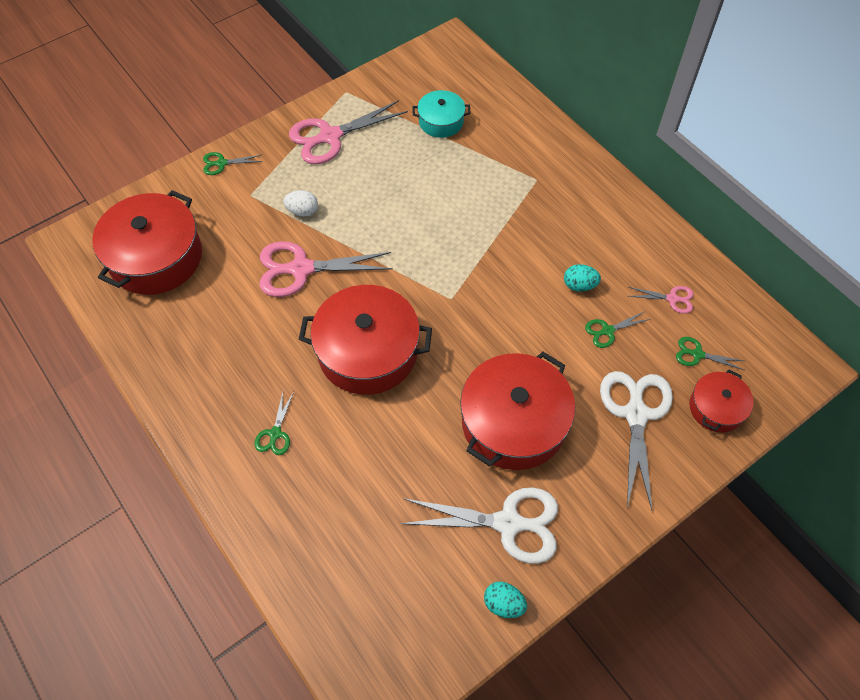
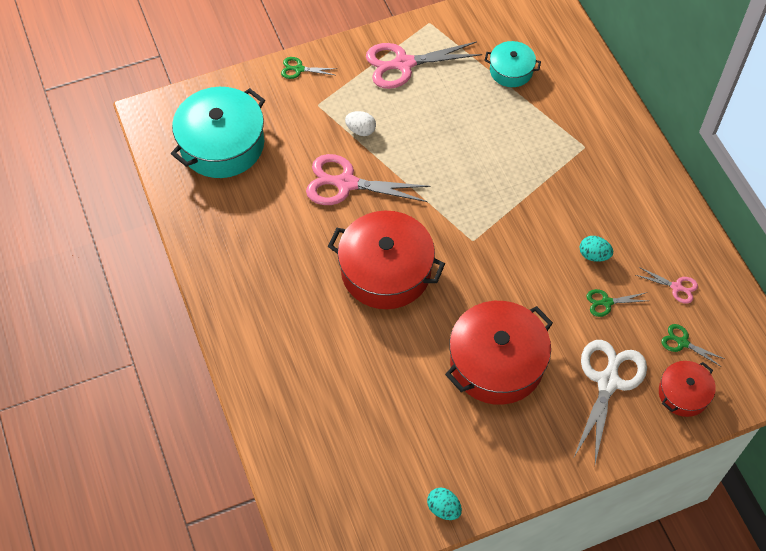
camera: 15 degrees right, 0 degrees up
(156, 257) = (222, 144): red pot -> turquoise pot
(275, 434) = (289, 323): green scissors -> none
(509, 523) = (467, 446): white scissors -> none

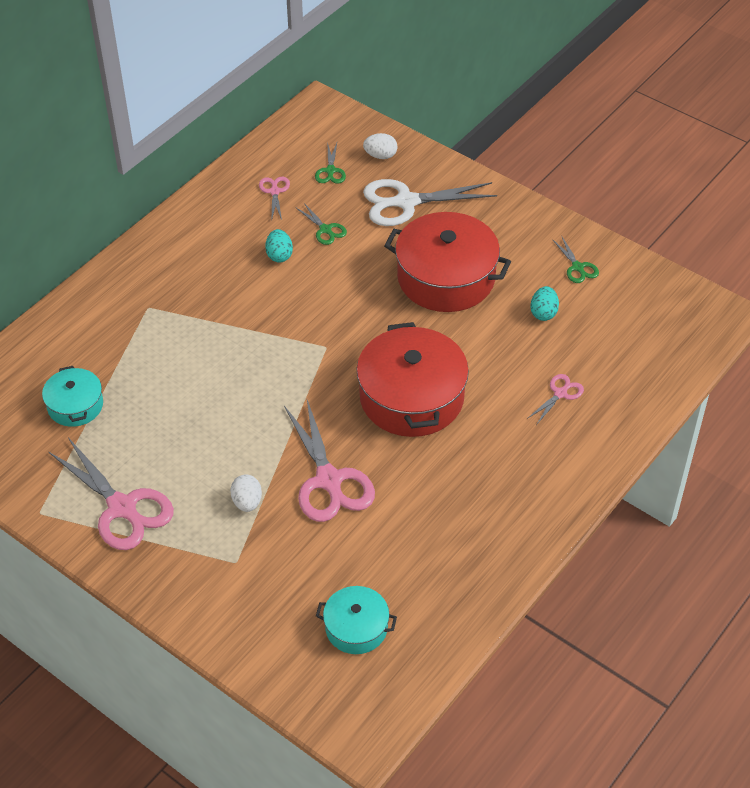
camera: 120 degrees left, 10 degrees down
(222, 144) = (356, 628): turquoise pot -> turquoise pot, size x0.53
(298, 69) = (192, 610): green scissors -> green scissors (578, 267)
(321, 374) = (560, 393): none -> pink scissors
(443, 508) = (608, 257): turquoise egg -> turquoise egg (543, 313)
(683, 394) = (380, 156): red pot -> white egg

